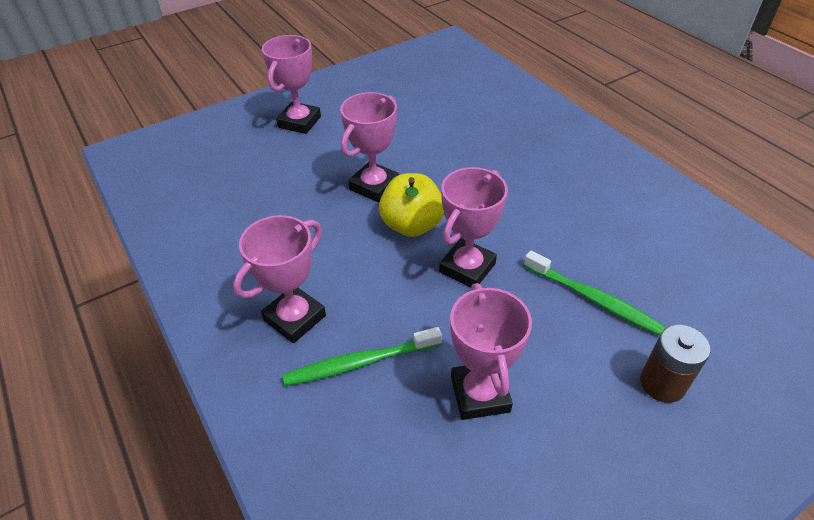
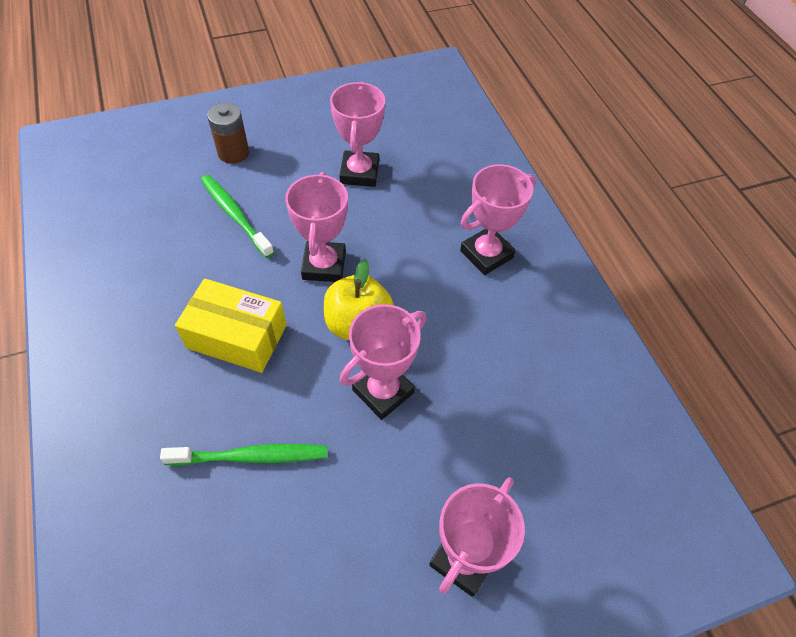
camera: 170 degrees left, 10 degrees up
(360, 362) = (438, 210): green toothbrush -> green toothbrush (250, 456)
(467, 268) = (324, 265): pink trophy -> pink trophy turned 45 degrees counterclockwise
(511, 197) = (237, 336): none -> yellow box

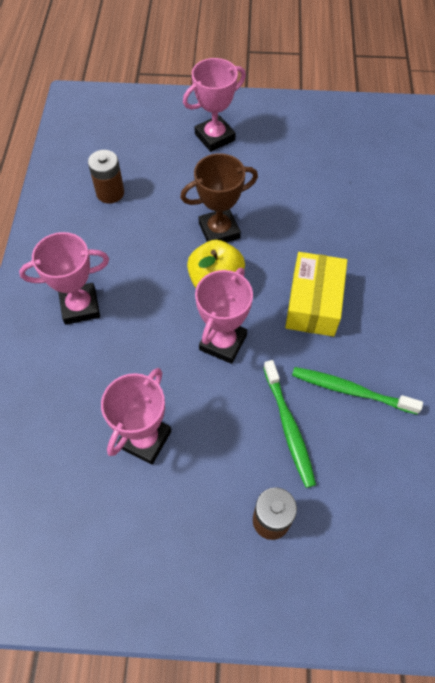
camera: 155 degrees left, 5 degrees up
(237, 336) = (313, 303): yellow box -> yellow box turned 60 degrees clockwise
(250, 456) = (321, 220): green toothbrush -> green toothbrush (351, 390)
(383, 391) = (219, 231): pink trophy -> brown trophy
(549, 397) = (110, 193): none -> brown battery

